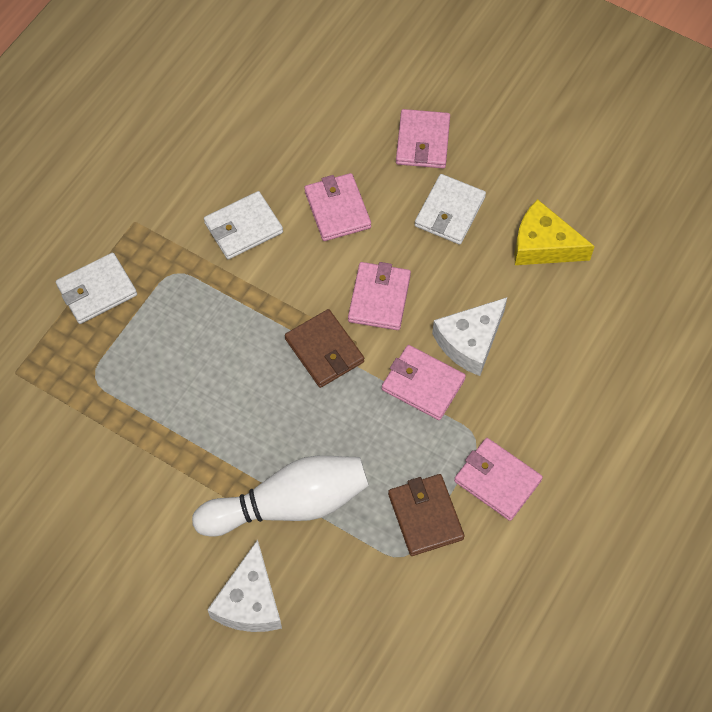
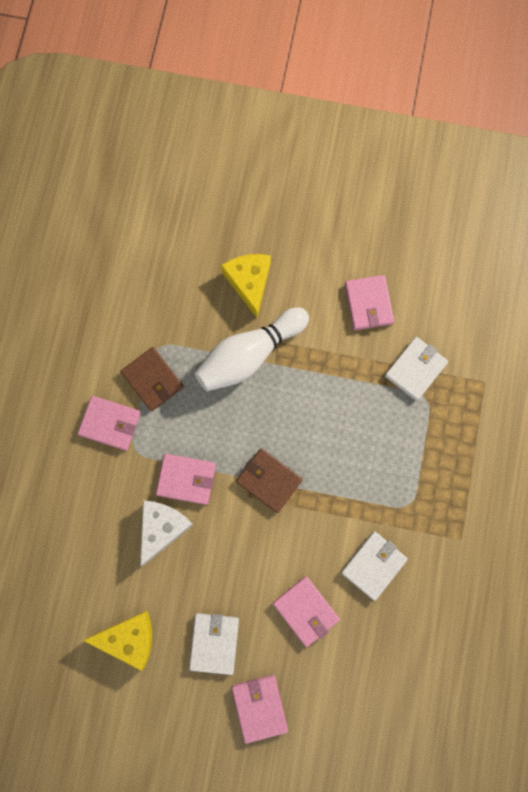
camera: 160 degrees right, 15 degrees up
(97, 290) = (459, 468): white wallet -> white wallet (415, 369)
(250, 601) = (249, 282): white cheese -> yellow cheese
(379, 298) = (243, 540): pink wallet -> pink wallet (368, 304)

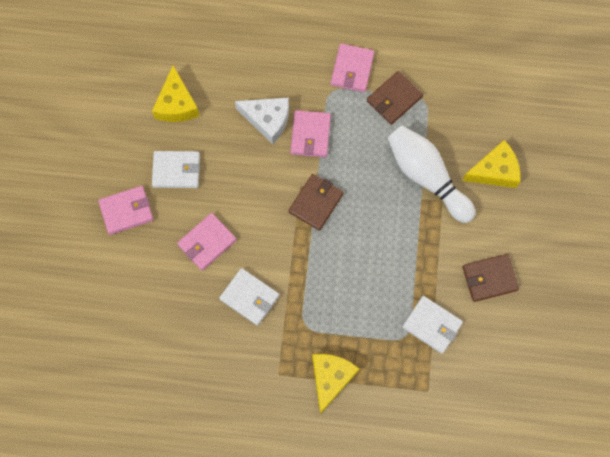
camera: 85 degrees right, 5 degrees down
(368, 304) = (489, 278): pink wallet -> brown wallet
(468, 482) = (331, 378): none -> yellow cheese

